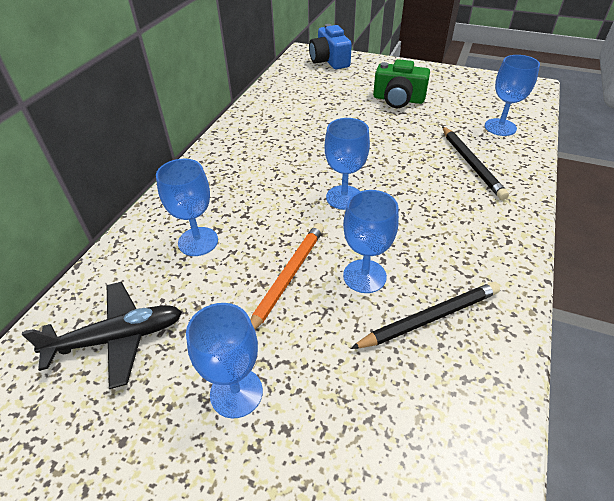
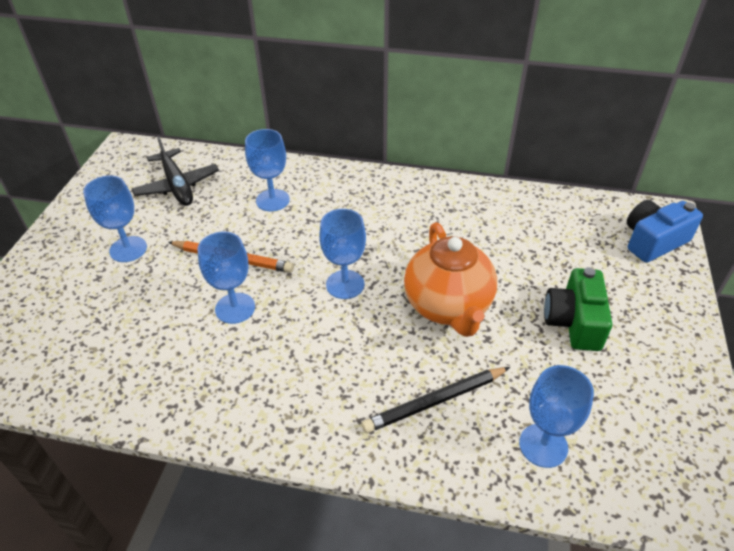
camera: 80 degrees right, 0 degrees up
(378, 146) = (448, 307): none -> orange teapot
(430, 318) = (185, 356): black pencil -> none

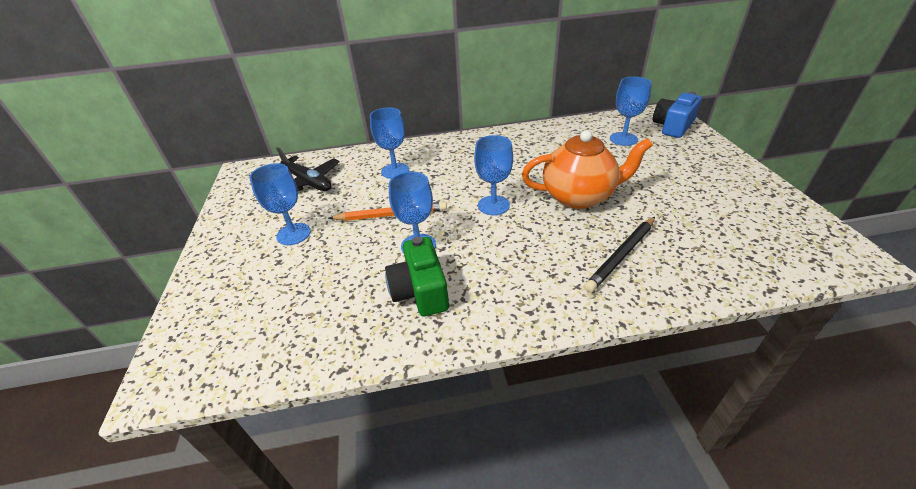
camera: 20 degrees left, 5 degrees down
(448, 307) = (579, 196): orange teapot -> orange teapot turned 60 degrees counterclockwise
(543, 445) = (717, 256): blue goblet -> blue goblet (623, 139)
(574, 322) = (668, 180): green camera -> green camera (420, 291)

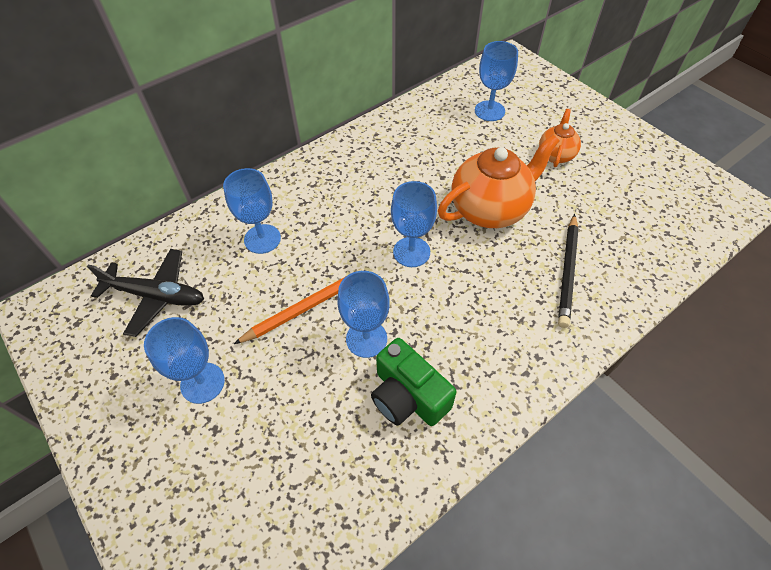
camera: 30 degrees left, 15 degrees up
(665, 177) = (556, 155): none -> orange teapot
(673, 126) = (528, 79): blue camera -> none

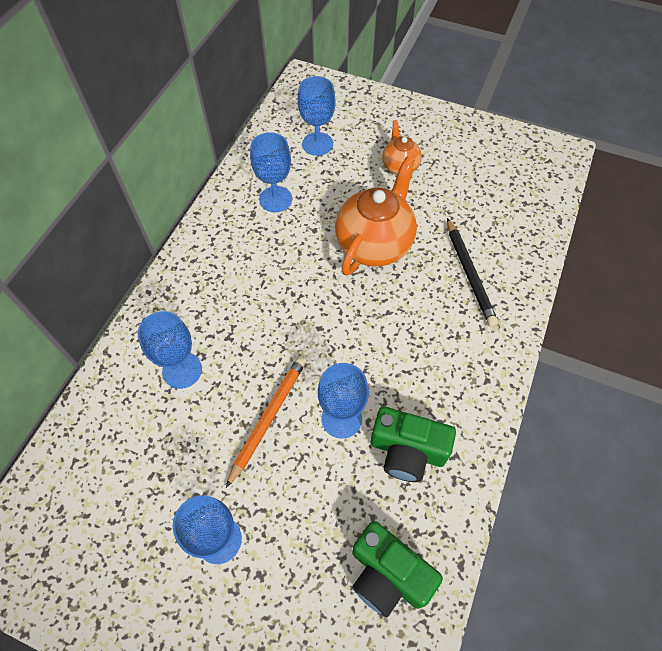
camera: 30 degrees left, 5 degrees up
(156, 295) = (111, 481): black plane -> none
(321, 492) = (388, 574): none -> green camera
(411, 252) = (331, 317): blue goblet -> blue goblet (275, 199)

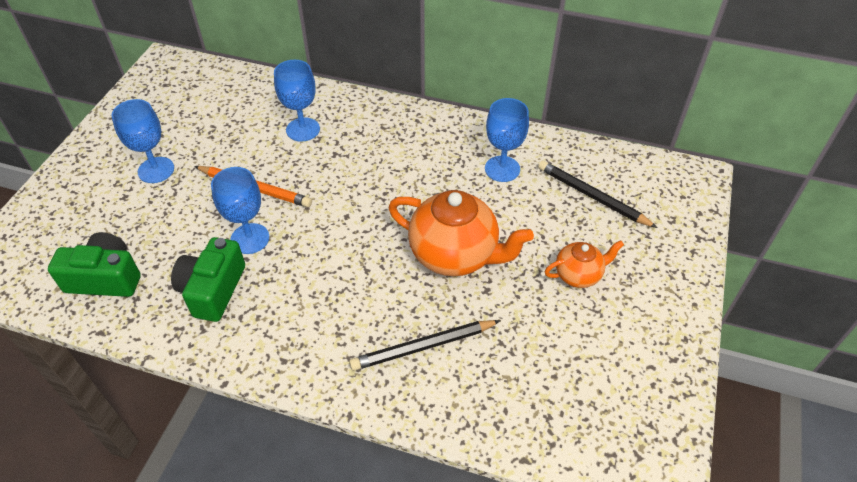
camera: 85 degrees right, 10 degrees down
(317, 144) = (592, 196): blue goblet -> black pencil
(388, 574) = (105, 278): green camera -> green camera turned 60 degrees clockwise

